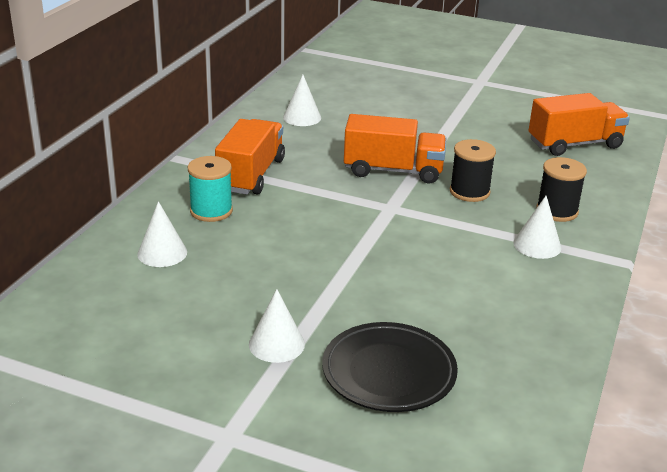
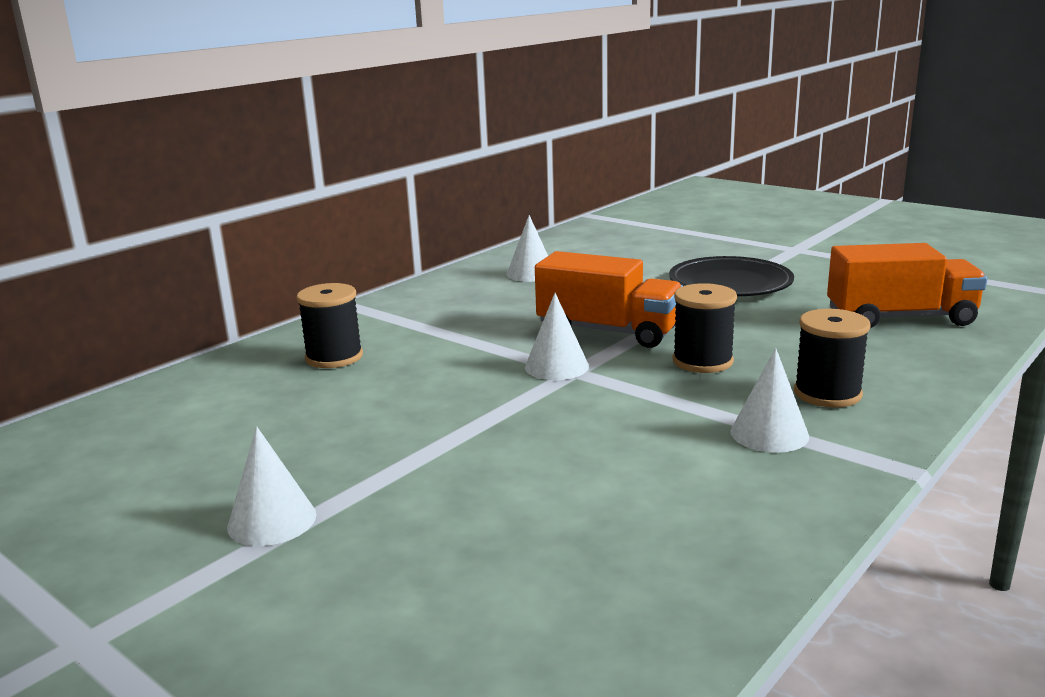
camera: 20 degrees right, 10 degrees down
(162, 253) = (231, 396): white cone -> white cone (556, 366)
(211, 211) = (334, 357): turquoise spool -> black spool
(251, 175) = (418, 324): orange truck -> none
(389, 372) = (403, 584): black plate -> black plate (730, 284)

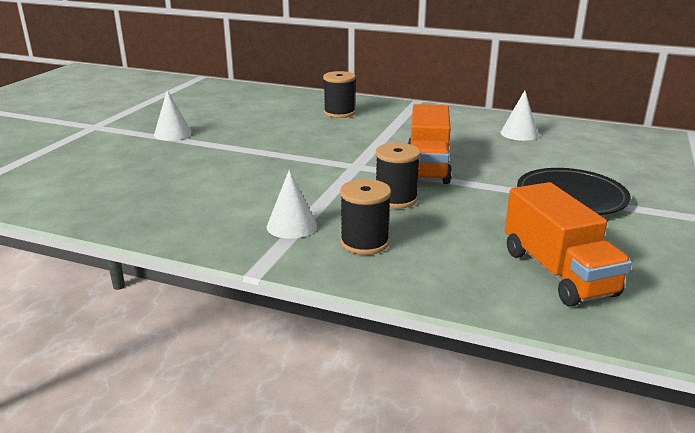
camera: 70 degrees right, 5 degrees up
(556, 366) = (359, 160): white cone -> none

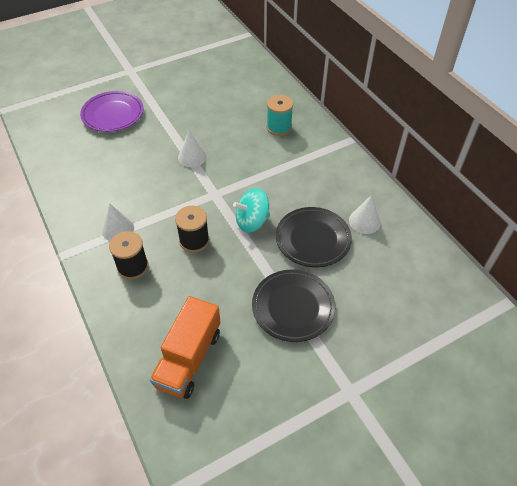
camera: 40 degrees right, 25 degrees up
(126, 157) = (113, 114): none -> purple plate
(172, 133) = (159, 101): white cone -> white cone (192, 157)
(339, 113) = (279, 127): black spool -> turquoise spool
(427, 167) = (252, 221): orange truck -> turquoise spinning top
(501, 157) = (313, 239): none -> black plate

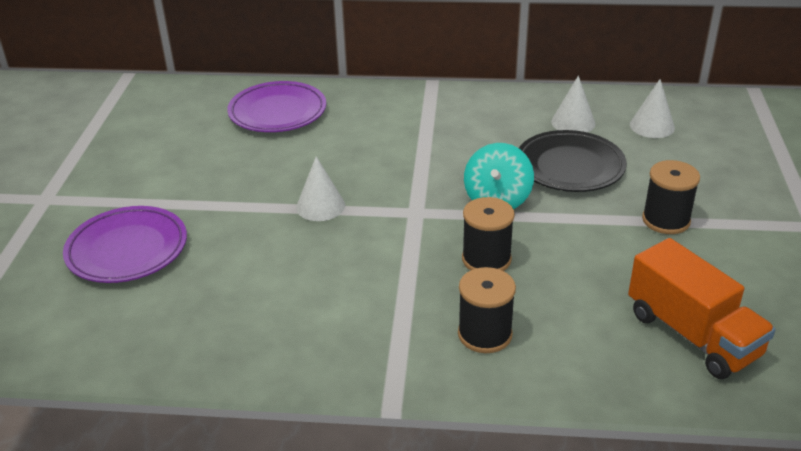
camera: 55 degrees left, 15 degrees down
(118, 229) = (393, 325): white cone -> white cone (652, 126)
(261, 99) = (277, 112): none -> purple plate
(279, 127) = (349, 119): turquoise spool -> none
(293, 307) = (666, 220): black plate -> black spool

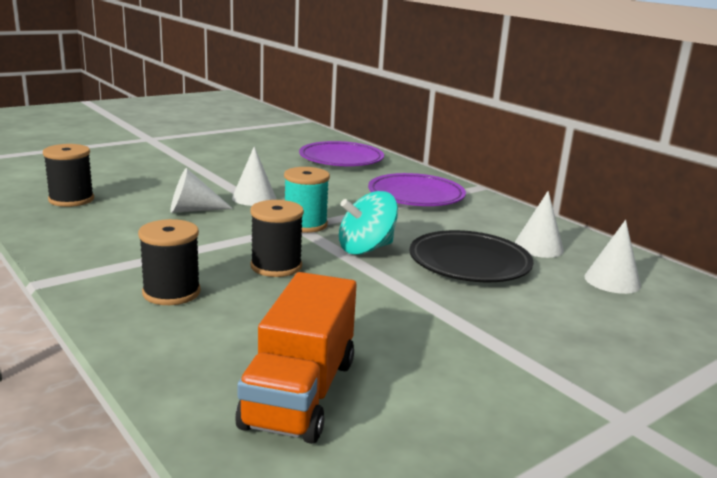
camera: 45 degrees right, 15 degrees down
(127, 250) = (126, 167): purple plate -> purple plate (416, 196)
(311, 253) = (193, 210): none -> white cone
(415, 206) = (305, 224): none -> turquoise spool
(666, 220) = (471, 328): black spool -> black spool (71, 199)

